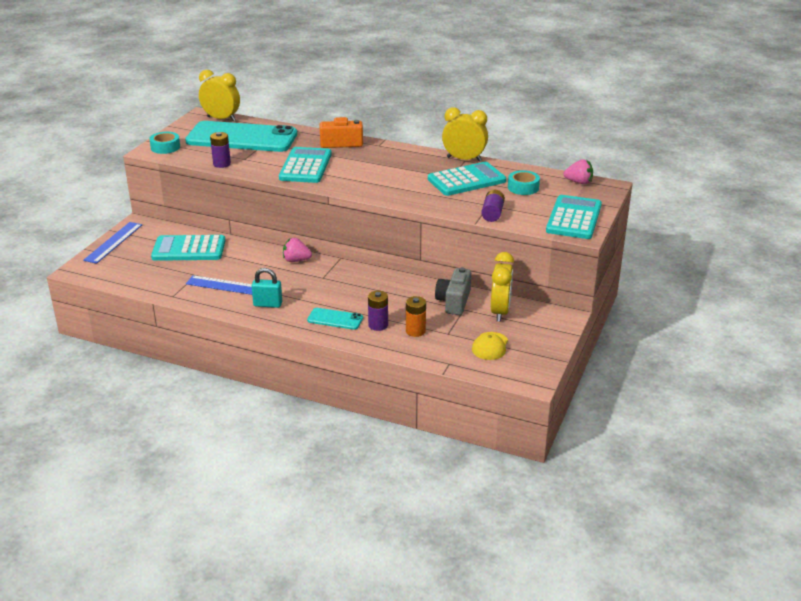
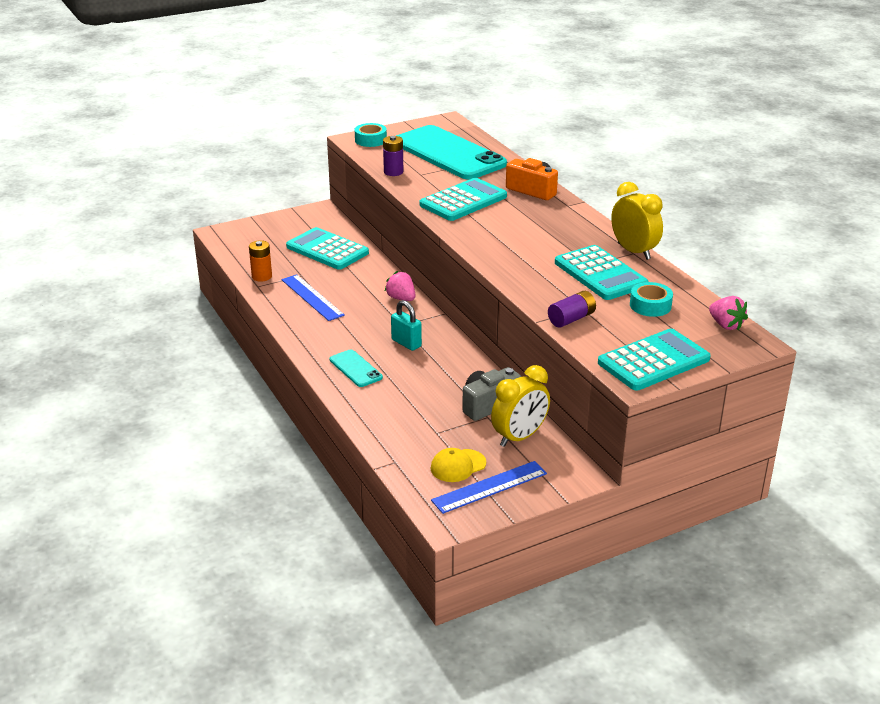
camera: 40 degrees right, 0 degrees up
(113, 242) = (279, 219): blue ruler -> blue ruler (489, 487)
(221, 119) = (459, 129): yellow clock -> none
(268, 304) = (319, 328): turquoise padlock -> turquoise padlock (406, 343)
(378, 325) = (384, 393): purple battery -> none
(415, 331) = (409, 415): orange battery -> orange battery (262, 276)
(466, 180) = (600, 274): turquoise calculator -> turquoise calculator turned 45 degrees clockwise

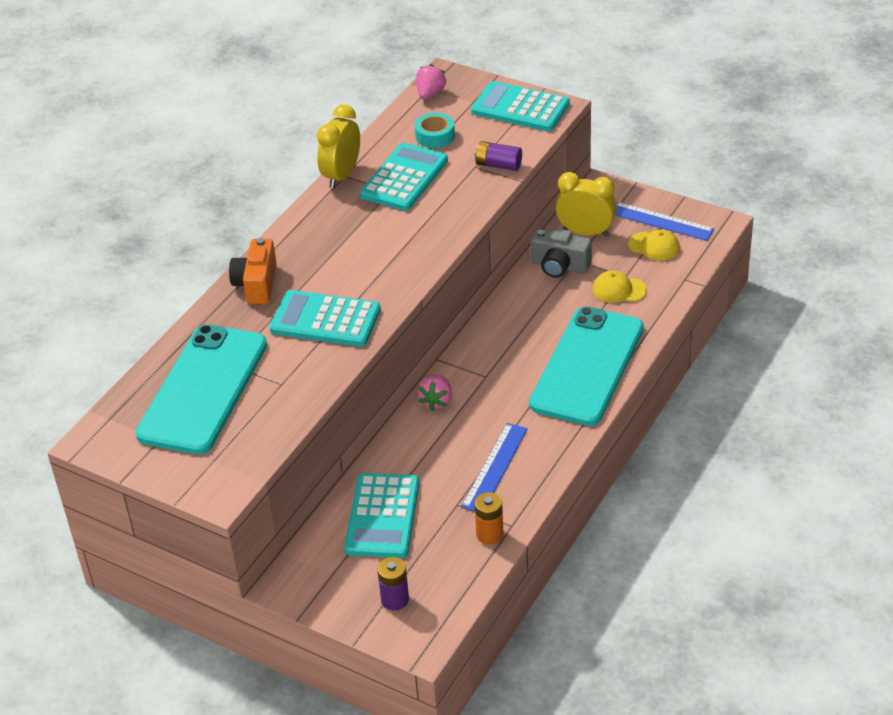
camera: 120 degrees left, 10 degrees up
(355, 369) = (587, 366): turquoise phone -> turquoise phone, size x2.35
(370, 140) = (212, 477): turquoise tape -> none
(393, 172) = (294, 407): purple battery -> purple battery (395, 599)
(406, 343) = (514, 356): turquoise padlock -> none
(423, 421) = (619, 290): none -> yellow cap

